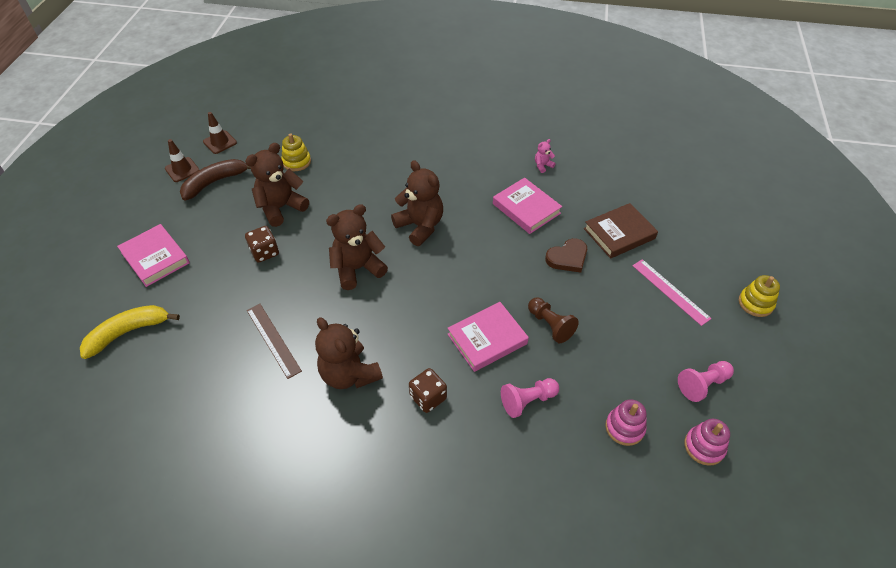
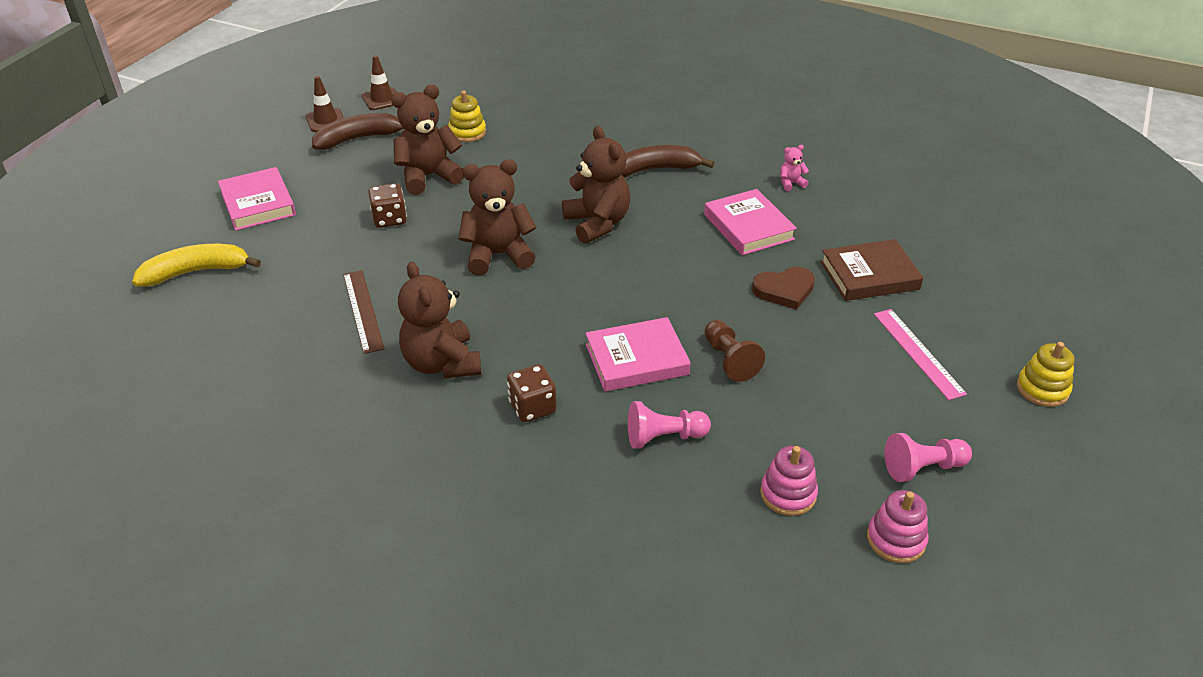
camera: 15 degrees right, 10 degrees down
(445, 171) = (654, 170): none -> brown banana

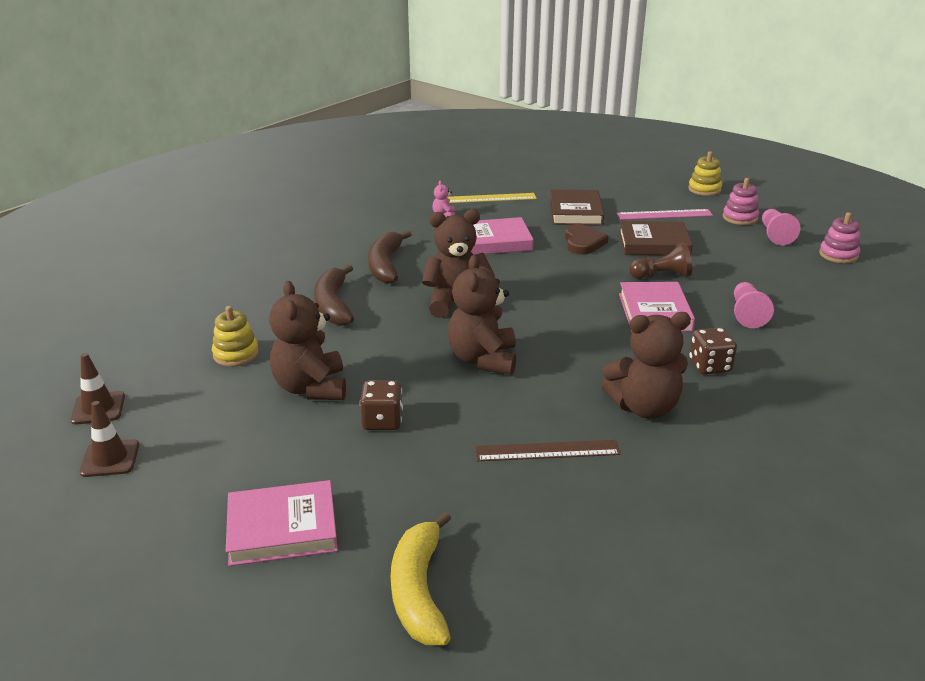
camera: 75 degrees left, 10 degrees down
(359, 138) = (183, 432): brown banana -> brown banana (333, 305)
(788, 494) = (802, 280): pink stacking toy -> pink stacking toy (740, 218)
(818, 348) = (653, 243): none -> brown book
(863, 207) = (490, 198): none -> yellow ruler

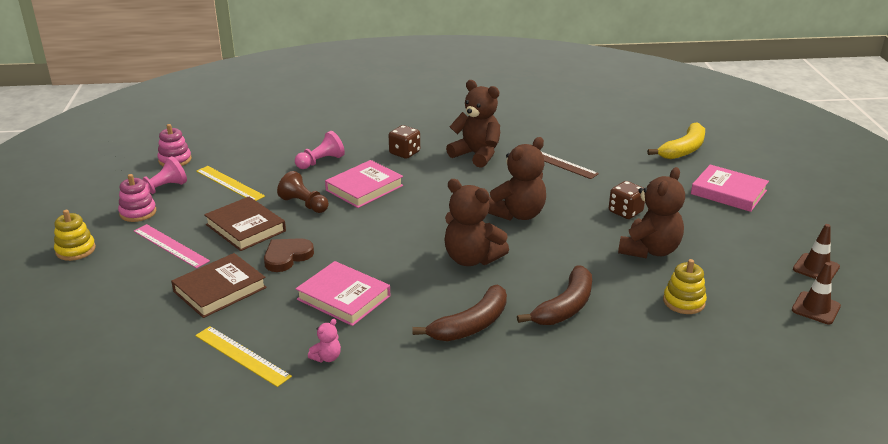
camera: 135 degrees left, 0 degrees up
(750, 261) = (230, 183): none -> yellow ruler

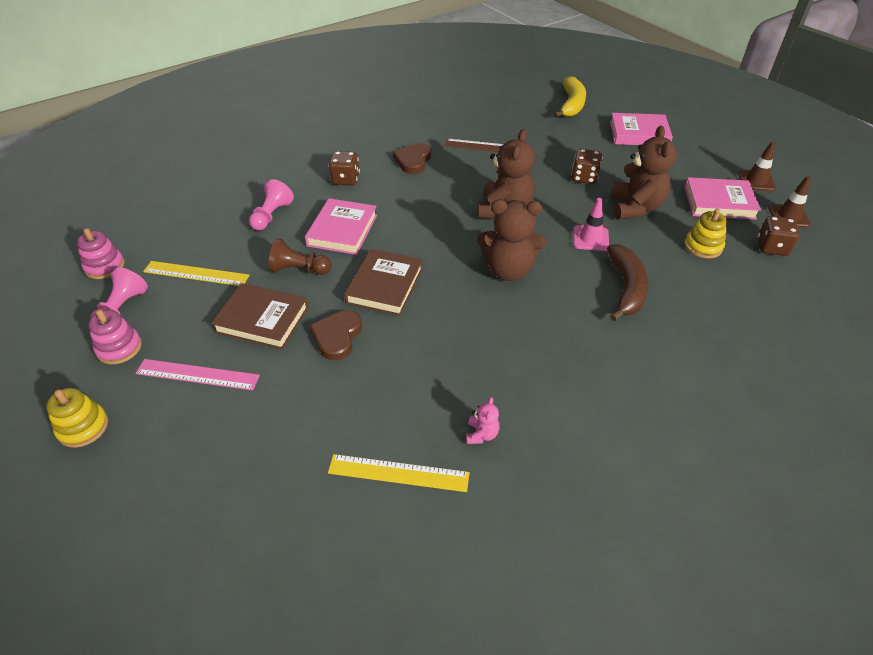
camera: 30 degrees left, 15 degrees up
(220, 289) = (302, 405): brown book -> brown book (385, 286)
(344, 297) = (435, 360): pink book -> pink book (719, 202)
(471, 325) = (571, 339): brown banana -> none
(476, 155) = (413, 161): brown teddy bear -> brown heart
(575, 260) = (590, 238): none -> pink traffic cone
(761, 326) = (772, 247): none -> brown dice

